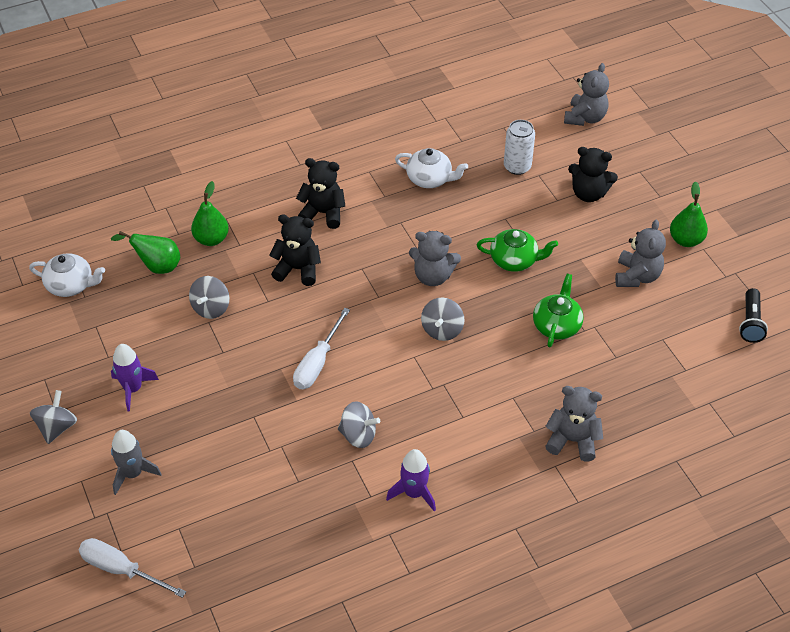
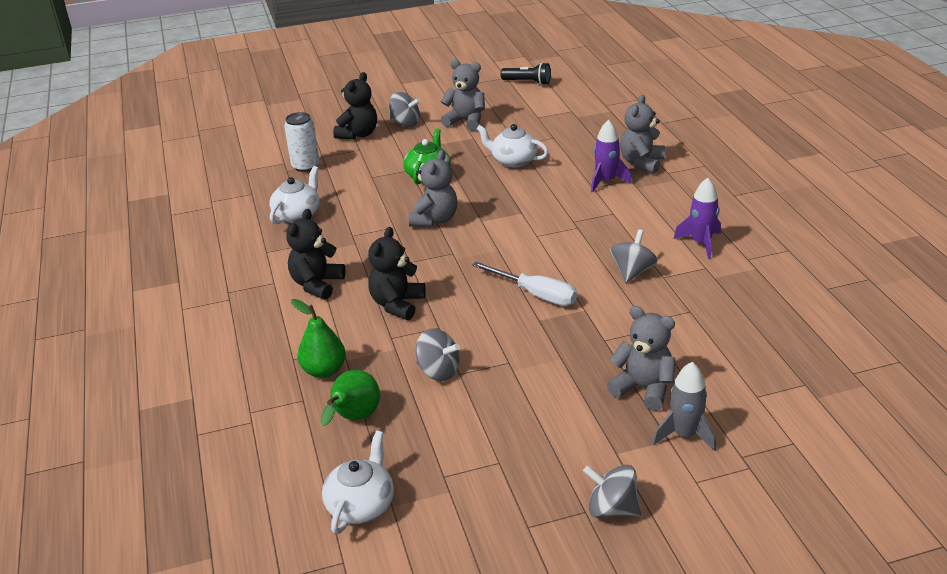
camera: 80 degrees left, 15 degrees down
(121, 569) = (819, 441): white screwdriver -> none
(133, 389) = (555, 437): purple rocket -> purple rocket (606, 181)
(442, 330) = (506, 218): grey spinning top -> grey spinning top (405, 123)
(557, 325) = (513, 160): green teapot -> white teapot
(585, 118) = (259, 128): grey teddy bear -> grey teddy bear (643, 388)
(685, 240) = (431, 98): green pear -> none

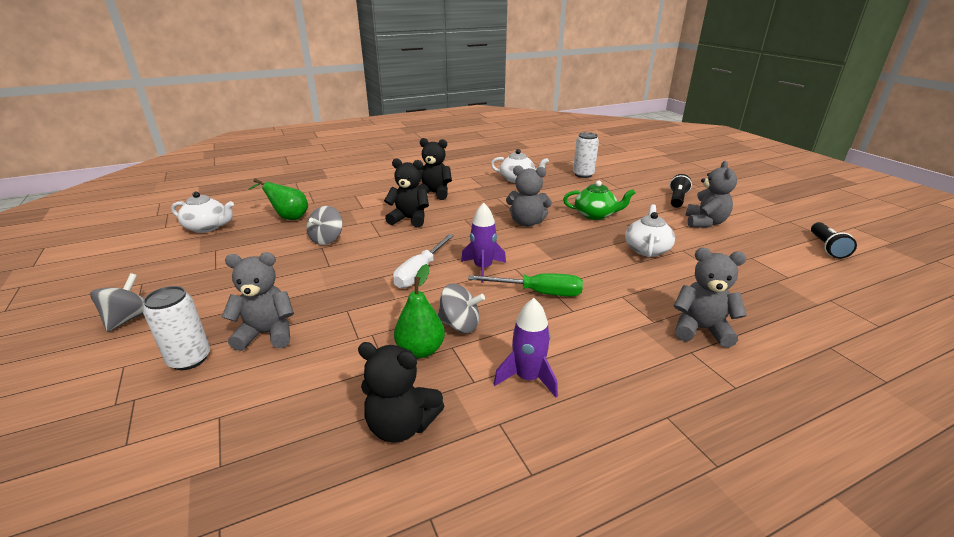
camera: 80 degrees right, 5 degrees down
(324, 370) = (340, 205): green pear -> green pear (420, 350)
(358, 134) = (643, 185): black teddy bear -> black teddy bear (401, 425)
(405, 123) = (677, 199): grey spinning top -> black flashlight
(583, 227) = (538, 293): none -> green screwdriver
(606, 181) = (638, 304): purple rocket -> purple rocket (483, 268)
(643, 388) = (267, 334): grey teddy bear -> grey teddy bear turned 120 degrees counterclockwise
(684, 434) = (189, 359): grey rocket -> white can

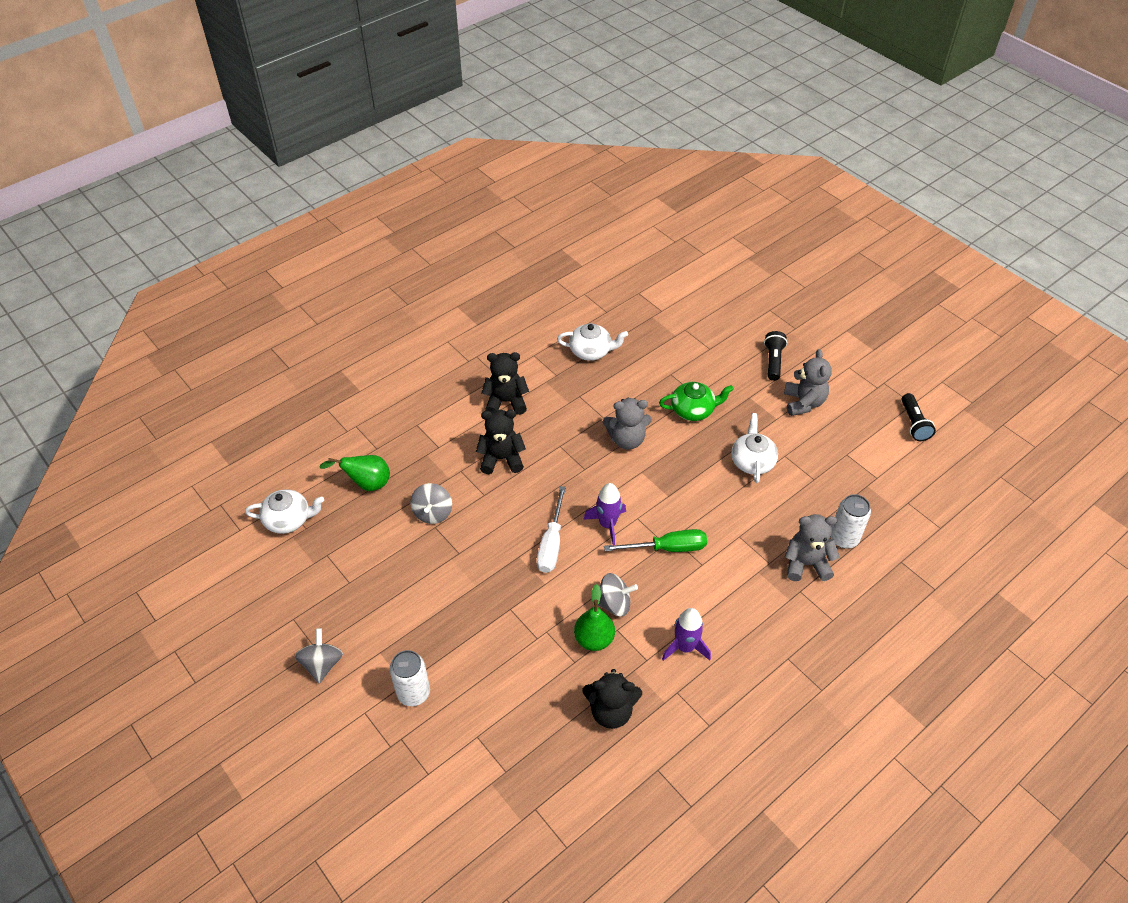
camera: 15 degrees left, 20 degrees up
(267, 334) = (458, 652): grey teddy bear -> none
(583, 174) = (664, 326): white can -> white can (844, 538)

